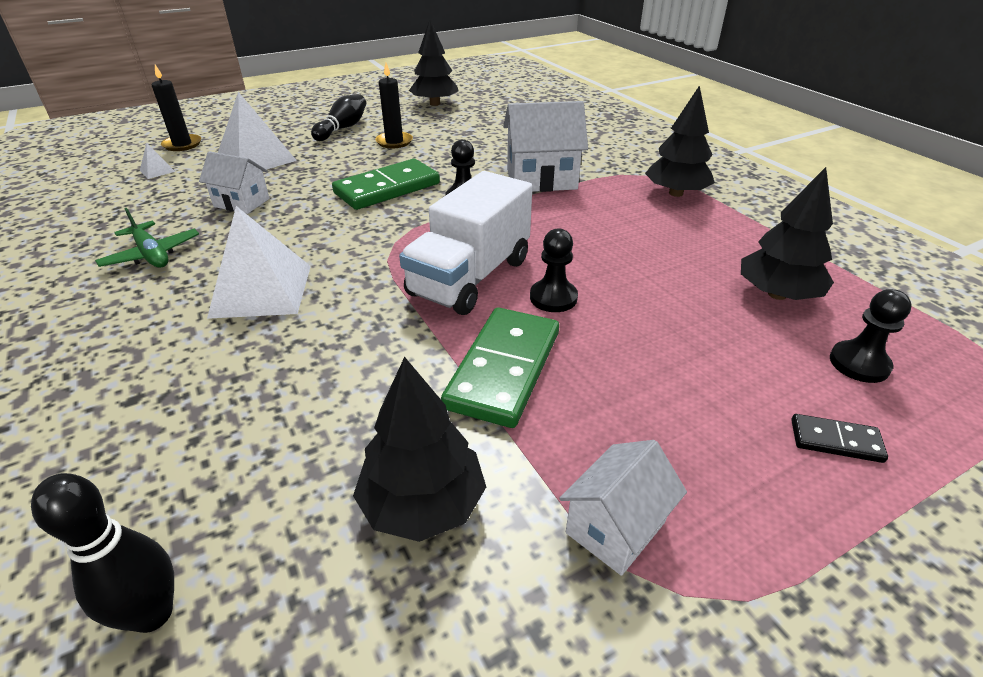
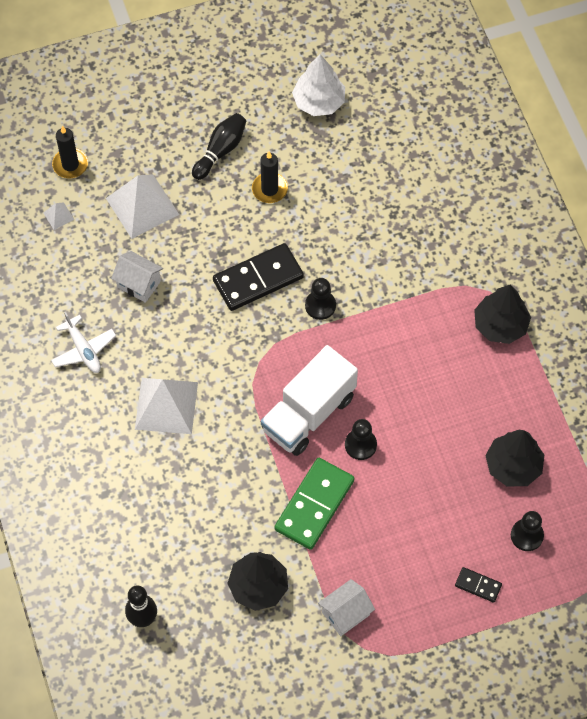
camera: 10 degrees right, 25 degrees up
(152, 254) = (83, 349): green plane -> white plane
(387, 188) = (258, 279): green domino -> black domino
(435, 104) = (319, 102): black tree -> white tree
(541, 179) = (392, 284): white house -> none

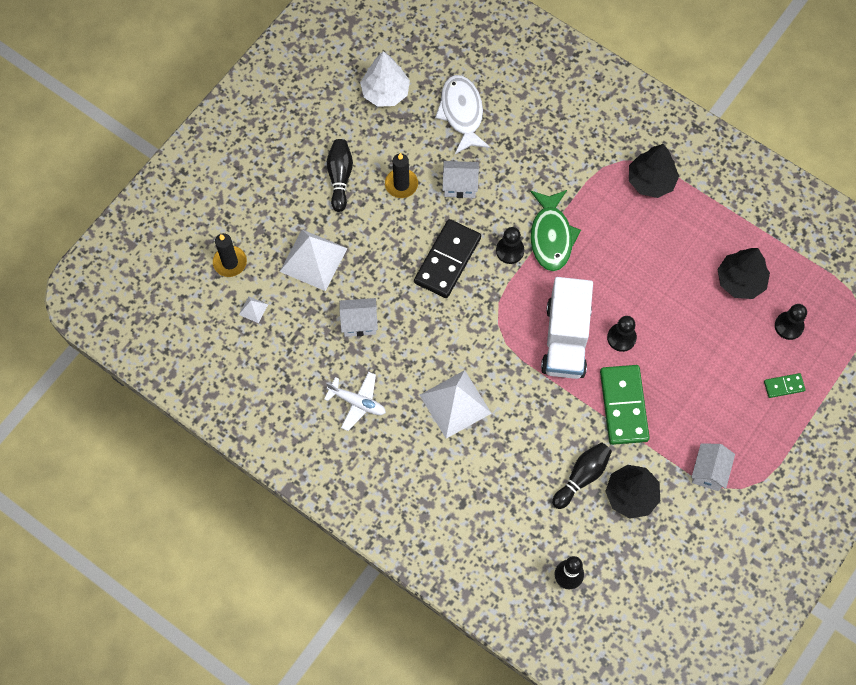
camera: 35 degrees left, 5 degrees up
(227, 541) = (582, 477): none -> black bowling pin
(321, 222) = (460, 186): none -> white house
(368, 316) = (551, 236): none -> green fish
(373, 160) = (462, 113): none -> white fish
(478, 585) = (784, 386): black domino -> green domino

